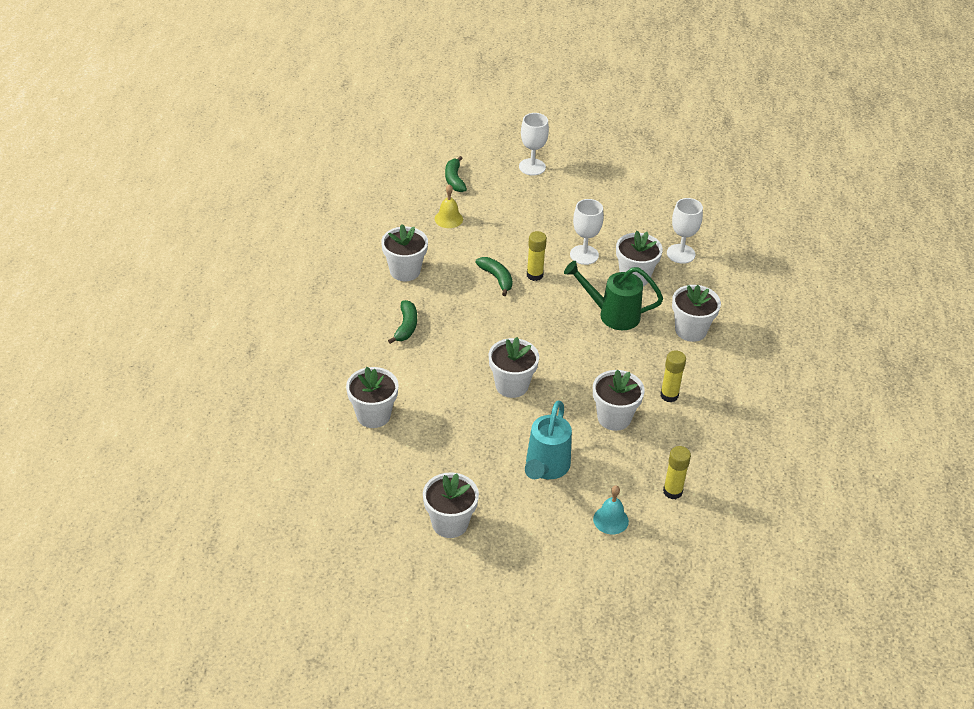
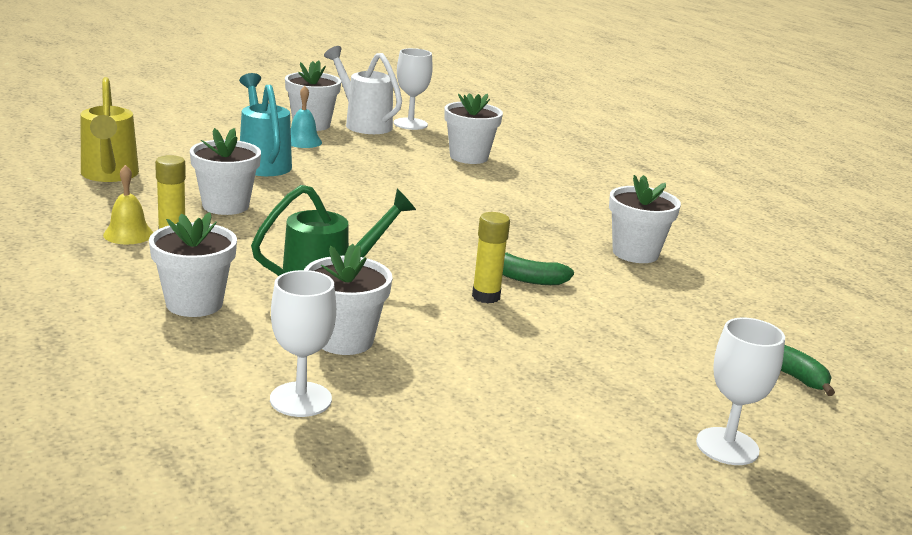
camera: 140 degrees right, 20 degrees down
(401, 508) = (363, 124): none -> white watering can
(406, 326) = (546, 212): green banana -> none
(448, 219) = (694, 321): yellow bell -> yellow bell (128, 234)
(511, 385) = (370, 201): white flower pot -> none
(584, 255) = (454, 342): white goblet -> white goblet (410, 124)
(610, 520) = (163, 150): turquoise bell -> turquoise bell (303, 141)
(672, 491) = (109, 176): yellow glue stick -> yellow watering can

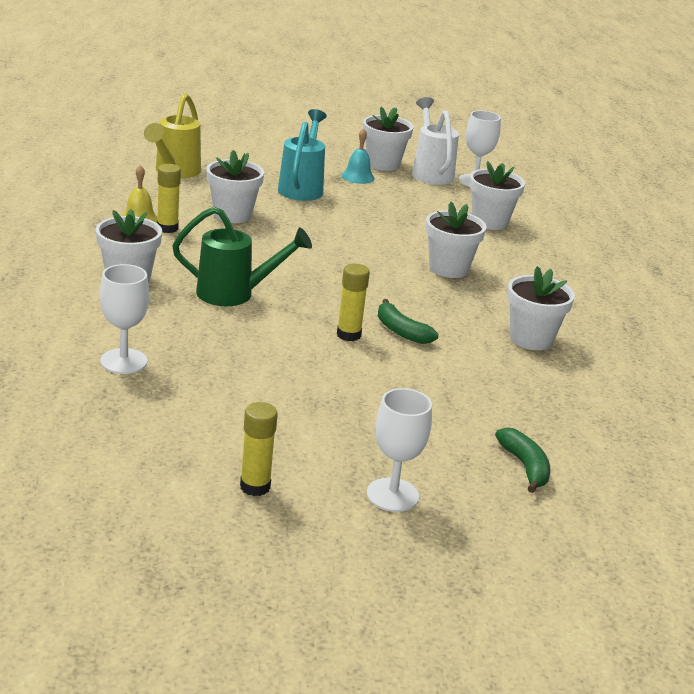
camera: 30 degrees right, 5 degrees up
(344, 340) = (200, 333): white flower pot -> white flower pot (448, 268)
(604, 491) = (255, 486): none -> yellow glue stick

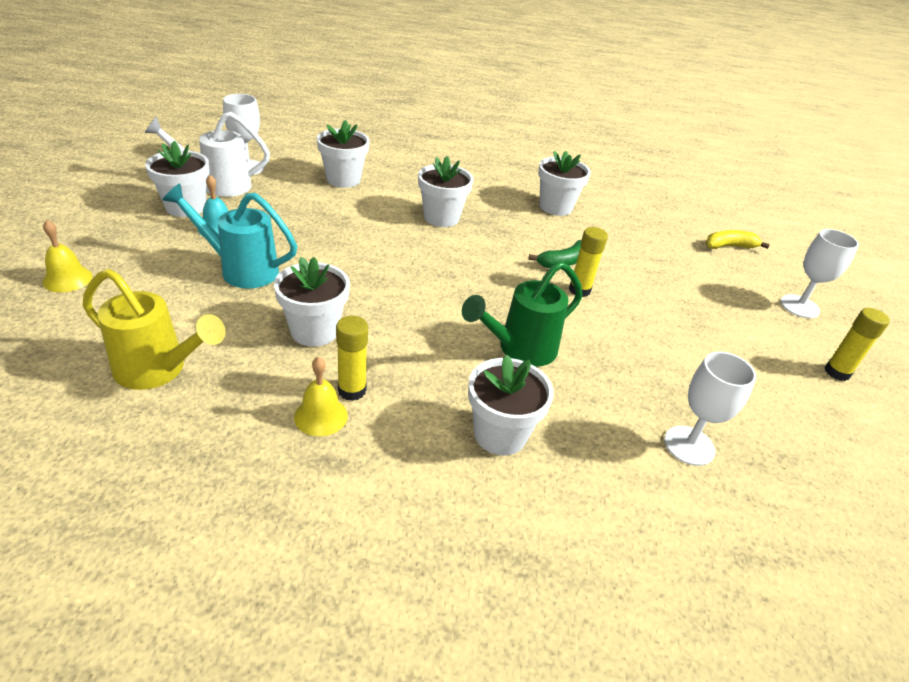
camera: 85 degrees left, 10 degrees up
(235, 294) = (519, 350): green watering can -> green watering can turned 135 degrees counterclockwise
(262, 140) = (67, 279): none -> yellow bell
(525, 466) = (729, 246): green banana -> yellow banana

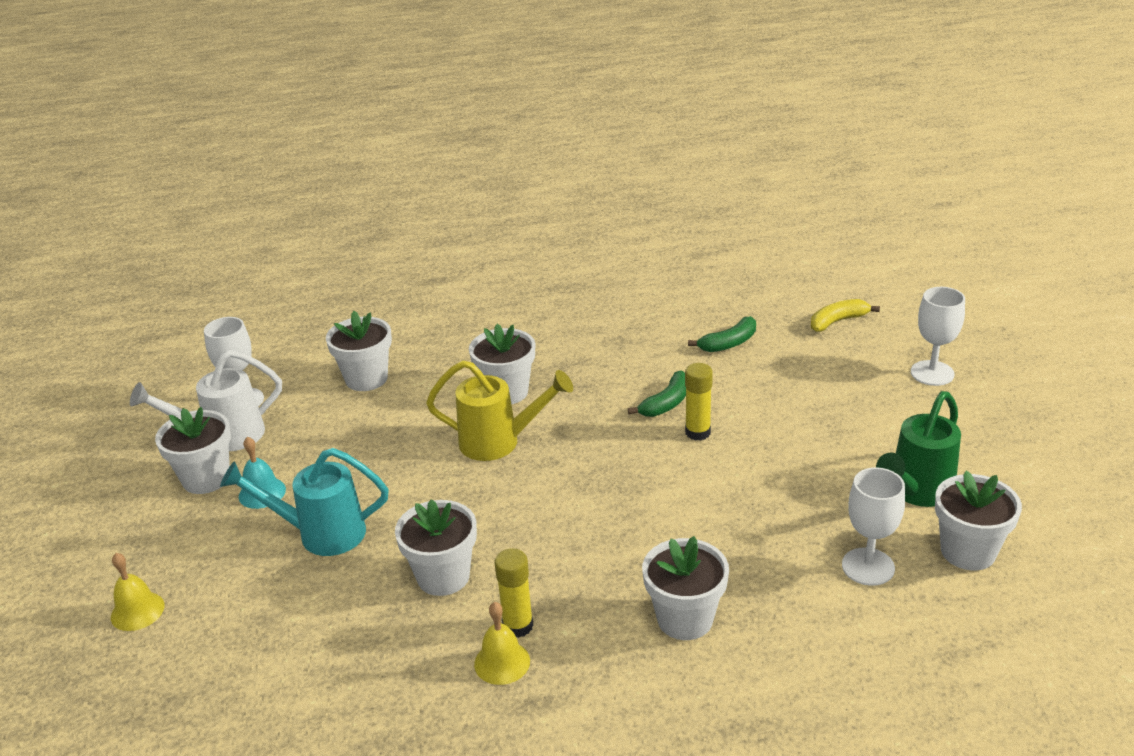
camera: 10 degrees left, 5 degrees down
(159, 371) = (310, 675): yellow watering can -> yellow watering can (500, 442)
(519, 350) = (664, 524): green watering can -> green watering can (916, 492)
(555, 207) = (628, 333): white flower pot -> white flower pot (968, 551)
(633, 236) = (729, 343): none -> green banana
(837, 372) = (987, 438): yellow glue stick -> none

